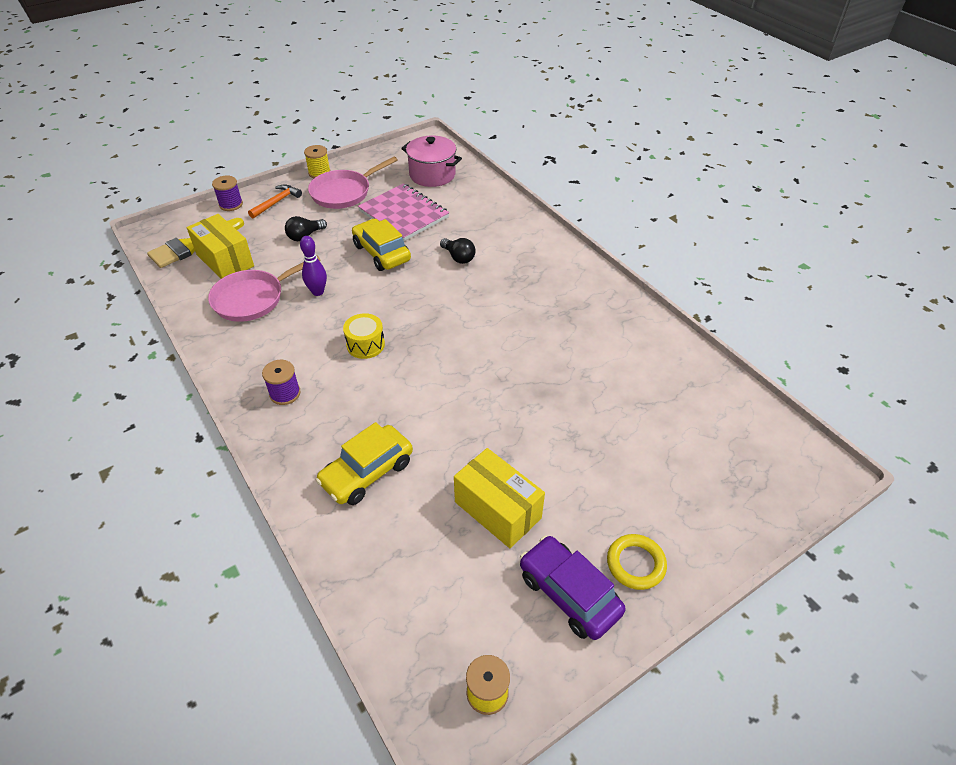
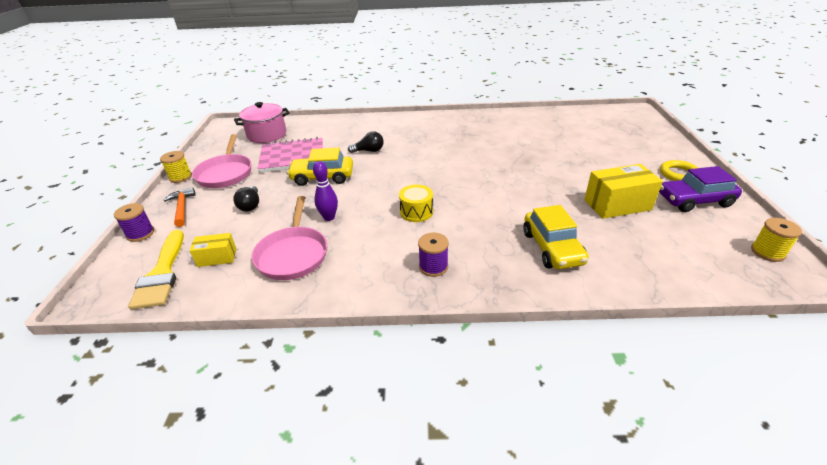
camera: 55 degrees left, 10 degrees down
(225, 260) = (217, 257): yellow box -> yellow box, size x0.57

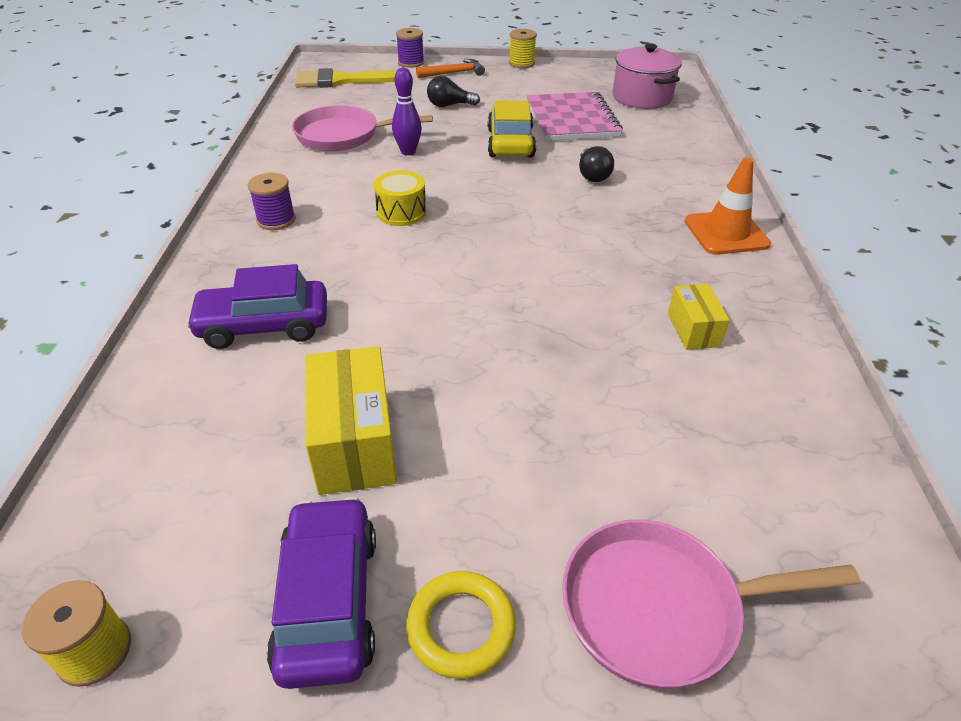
camera: 90 degrees right, 5 degrees up
(217, 257) = (355, 100): yellow box -> yellow box (693, 329)
(225, 173) = (529, 85): pink pan -> pink pan (661, 608)
(425, 121) = (726, 233): none -> orange traffic cone
(552, 248) = (264, 325): yellow car -> purple car

